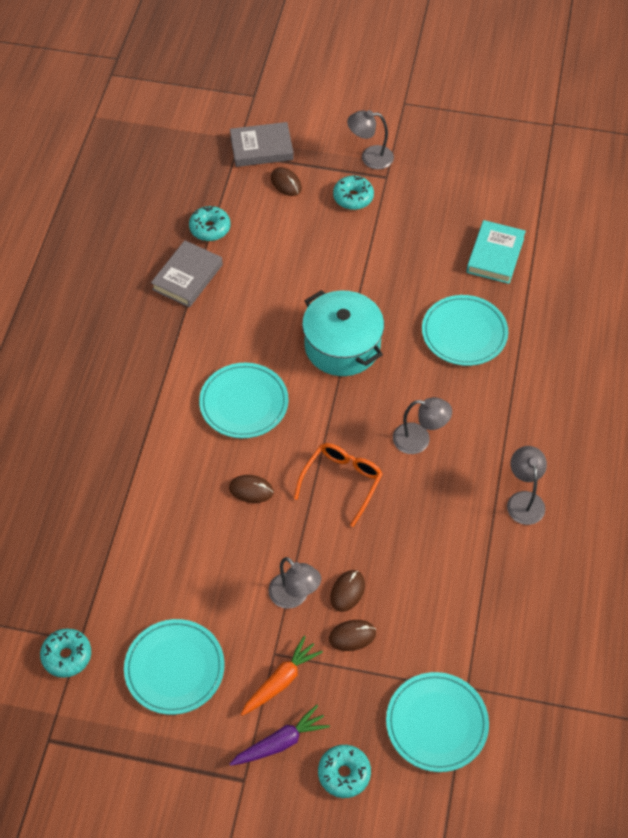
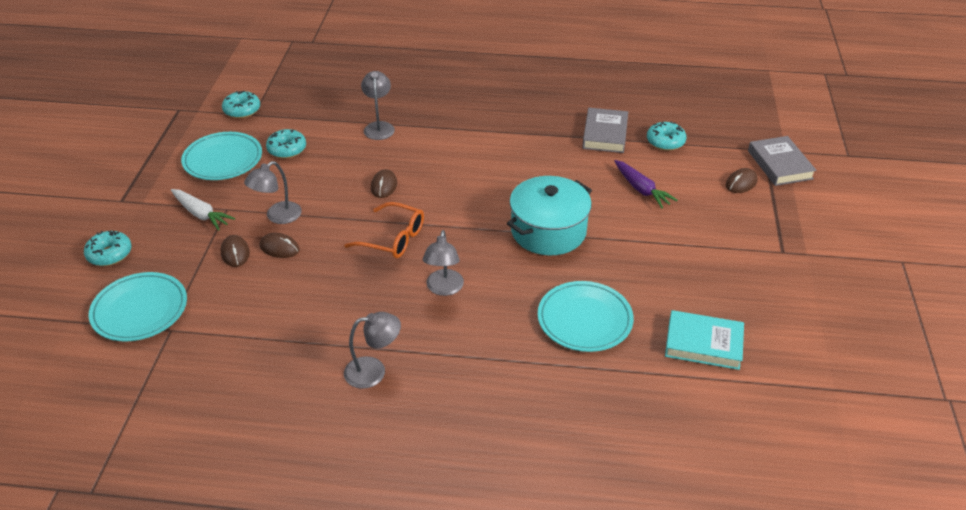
camera: 85 degrees right, 15 degrees down
(187, 277) = (605, 134): grey book -> grey book turned 75 degrees clockwise
(244, 403) = (474, 175): turquoise plate -> none
(280, 742) = (147, 217): purple carrot -> purple carrot (641, 189)
(281, 680) = (201, 214): orange carrot -> white carrot
(353, 197) = (742, 229): turquoise donut -> turquoise donut (287, 149)
(370, 157) = (805, 238): grey lamp -> grey lamp (379, 127)

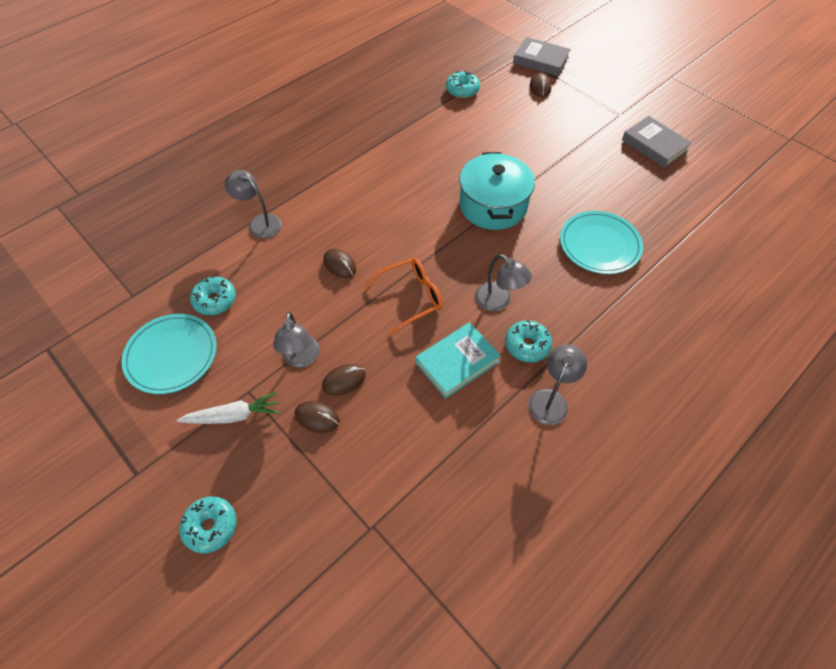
camera: 50 degrees left, 15 degrees up
(140, 310) = (320, 539): turquoise plate -> none
(242, 110) = (115, 300): turquoise donut -> turquoise donut (527, 345)
(605, 134) = (420, 111): grey book -> grey book (654, 145)
(641, 189) = (498, 133): purple carrot -> none
(703, 344) = (670, 204): turquoise book -> turquoise book (457, 362)

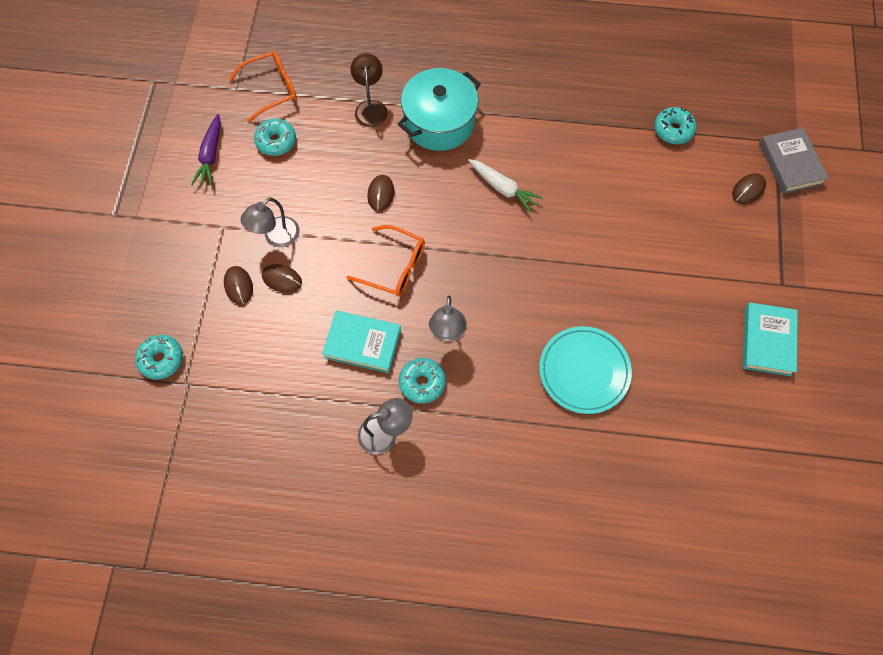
camera: 50 degrees right, 10 degrees up
(165, 272) = (271, 89): none -> orange glasses
(171, 355) = (210, 156): turquoise plate -> purple carrot
(211, 526) = (114, 288): turquoise donut -> turquoise donut (161, 359)
(234, 415) = (198, 234): white carrot -> white carrot (503, 188)
(260, 223) = (370, 107): grey lamp -> brown lamp
(493, 205) = (549, 256): turquoise pot -> turquoise pot (439, 122)
(654, 145) = (767, 341): grey book -> turquoise book

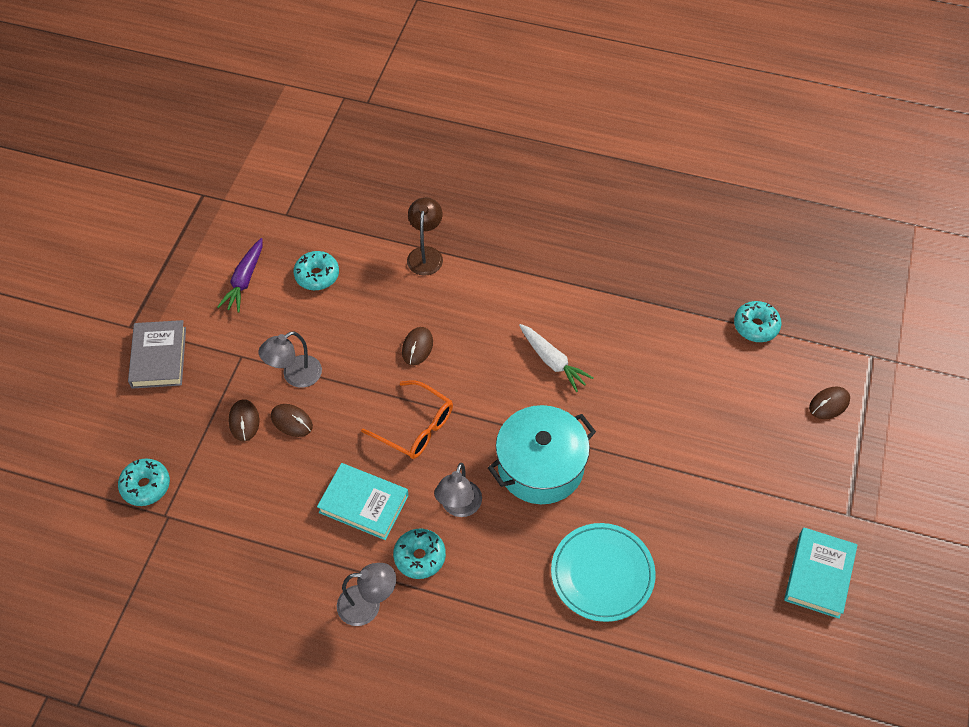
camera: 10 degrees right, 10 degrees down
(271, 89) = (324, 220): orange glasses -> none
(439, 122) = (497, 280): turquoise pot -> turquoise pot (540, 466)
(790, 163) = (883, 382): grey book -> grey book (159, 357)

